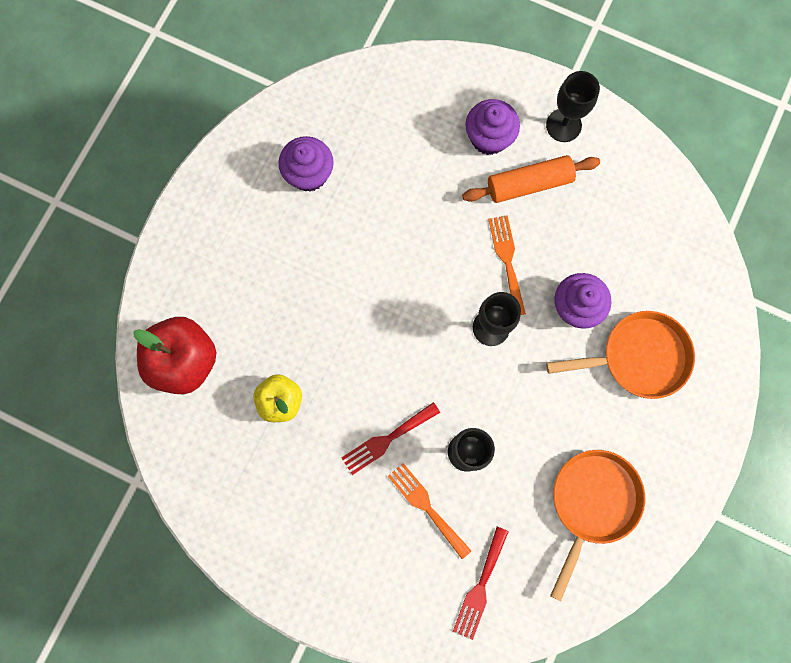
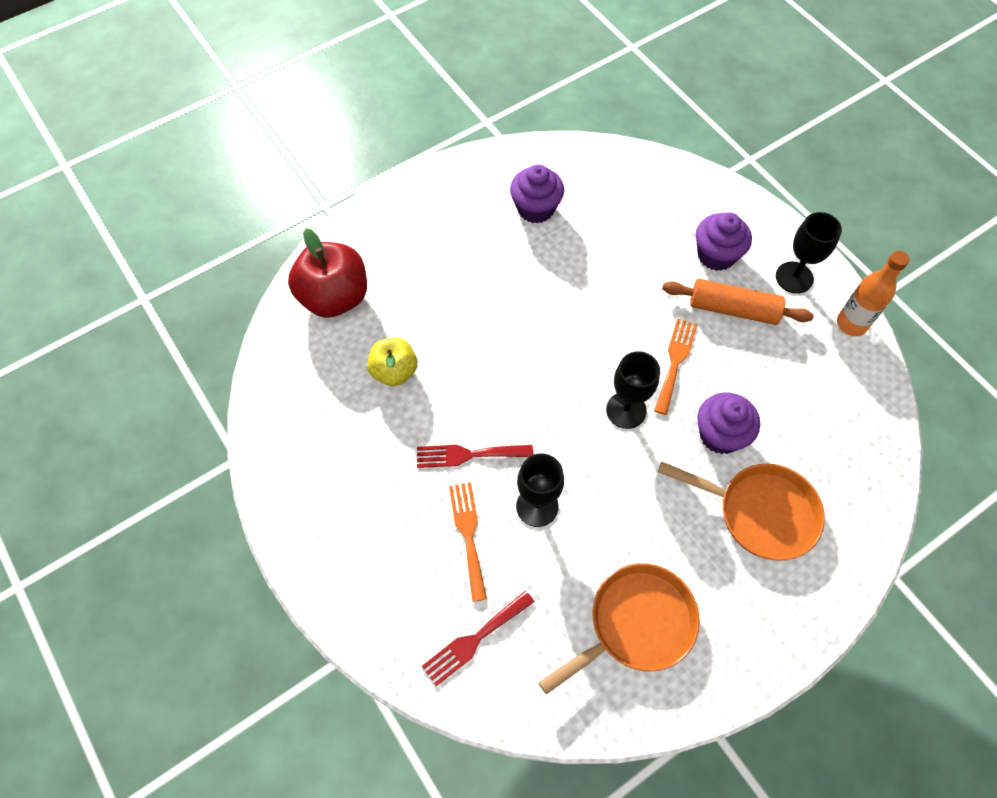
camera: 30 degrees right, 15 degrees down
(630, 146) = (851, 324): none -> orange bottle

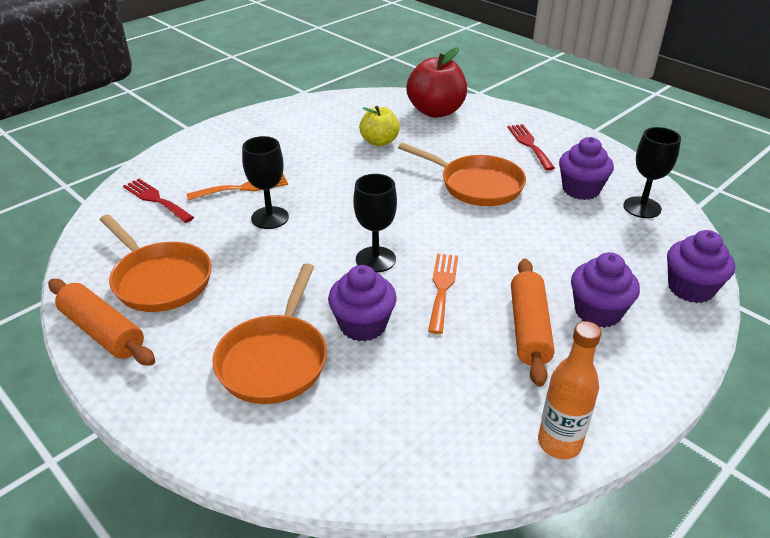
camera: 80 degrees right, 25 degrees down
(468, 455) = (312, 181): red fork -> red fork (529, 145)
(510, 294) = (476, 185): none -> orange pan
(675, 361) = (442, 288): orange fork -> orange fork turned 90 degrees counterclockwise
(693, 183) = (690, 288): none -> purple cupcake
(713, 676) = (103, 331): none -> orange rolling pin
(794, 277) = (604, 382): black goblet -> black goblet (642, 207)

